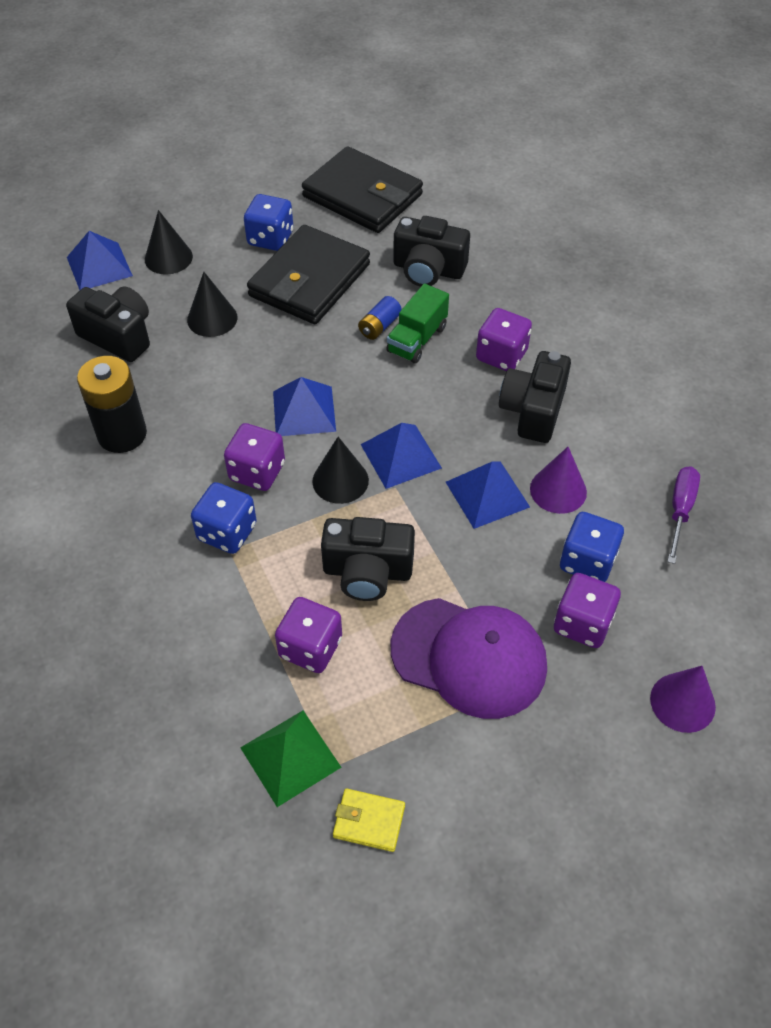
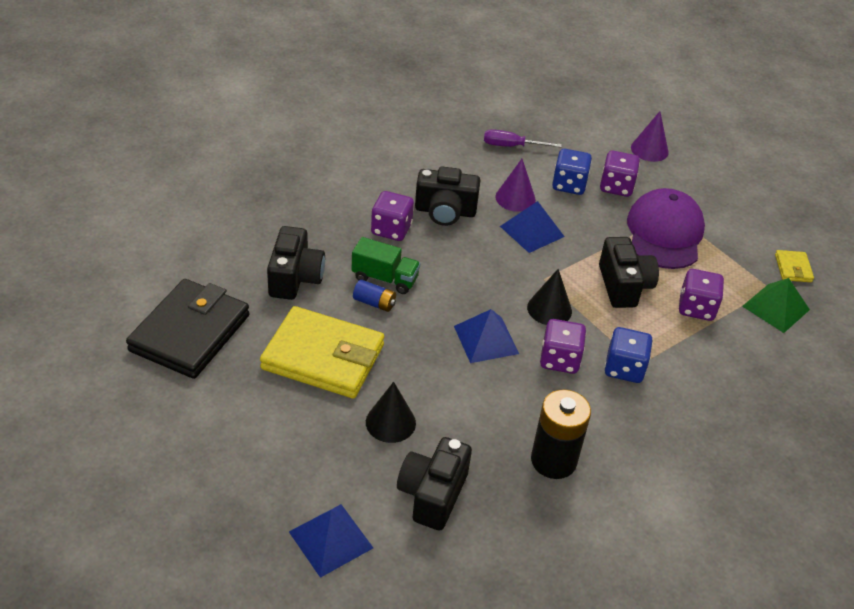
camera: 105 degrees left, 10 degrees down
(168, 258) = (307, 477): black cone -> none
(270, 238) = (265, 396): blue dice -> none
(309, 280) = (323, 357): black wallet -> yellow wallet
(400, 456) = (513, 278): blue pyramid -> none

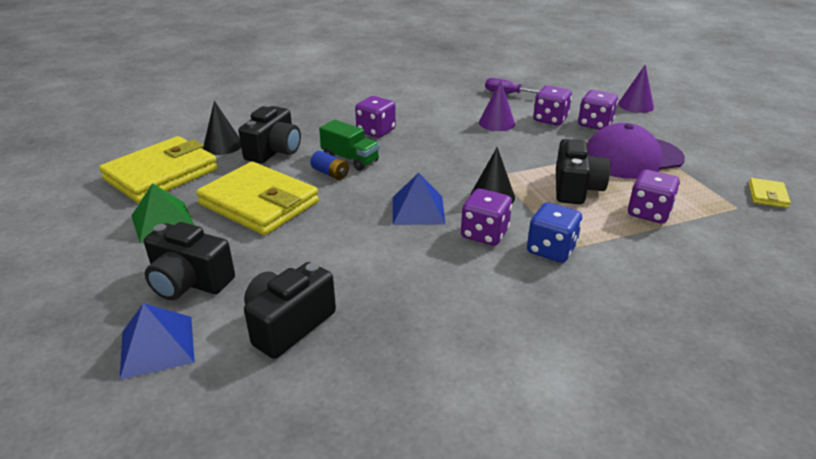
camera: 20 degrees right, 10 degrees down
(190, 333) = (161, 174): black wallet -> yellow wallet
(390, 422) = (286, 258): black cone -> black cone (223, 145)
(445, 211) = (429, 125): black camera -> black camera (189, 282)
(532, 231) = (501, 144): blue pyramid -> none
(553, 460) = (436, 316): black battery -> none
(569, 185) = (550, 119): blue dice -> purple dice
(664, 233) = (632, 157): purple cap -> purple cap turned 135 degrees counterclockwise
(775, 308) = (741, 223): green pyramid -> green pyramid (162, 221)

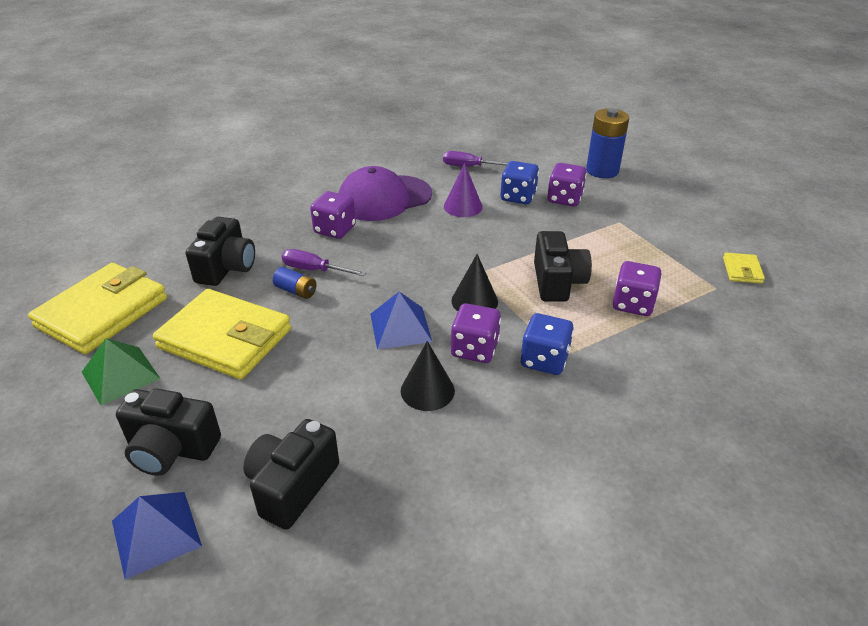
camera: 10 degrees left, 5 degrees up
(223, 145) = (165, 266): black cone -> black cone (427, 390)
(350, 159) = (314, 270): green truck -> purple screwdriver
(550, 119) = (518, 197): purple dice -> blue dice
(632, 157) = (607, 237): purple cap -> purple cap (384, 198)
(635, 105) = (602, 170): purple cone -> blue battery

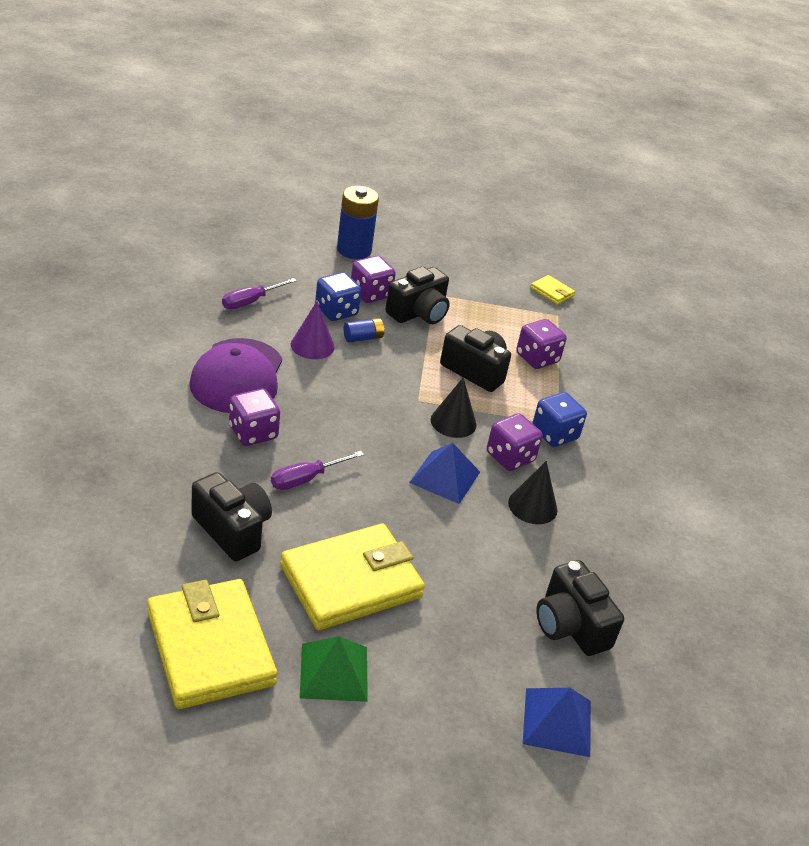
camera: 60 degrees left, 0 degrees up
(171, 449) = (469, 676): black camera -> black camera (418, 313)
(296, 291) = (326, 506): blue battery -> blue battery (363, 338)

